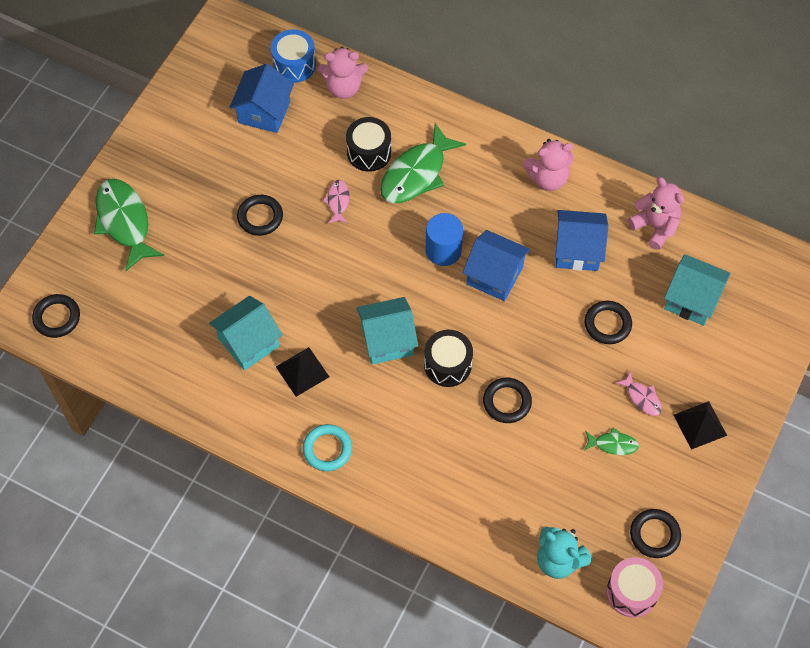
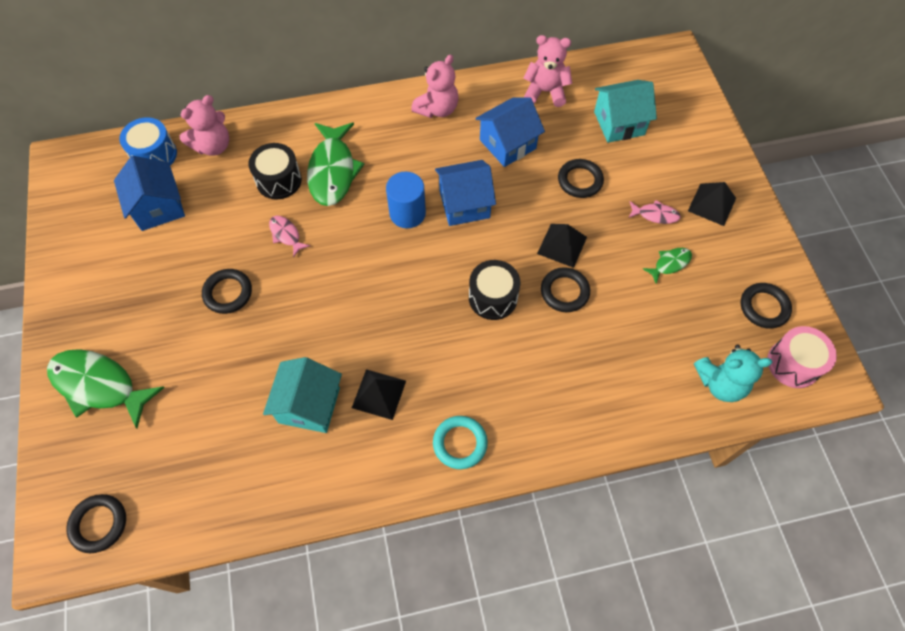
camera: 40 degrees left, 0 degrees up
(387, 340) = (427, 314): turquoise house -> none
(540, 365) = (562, 245): none -> black pyramid

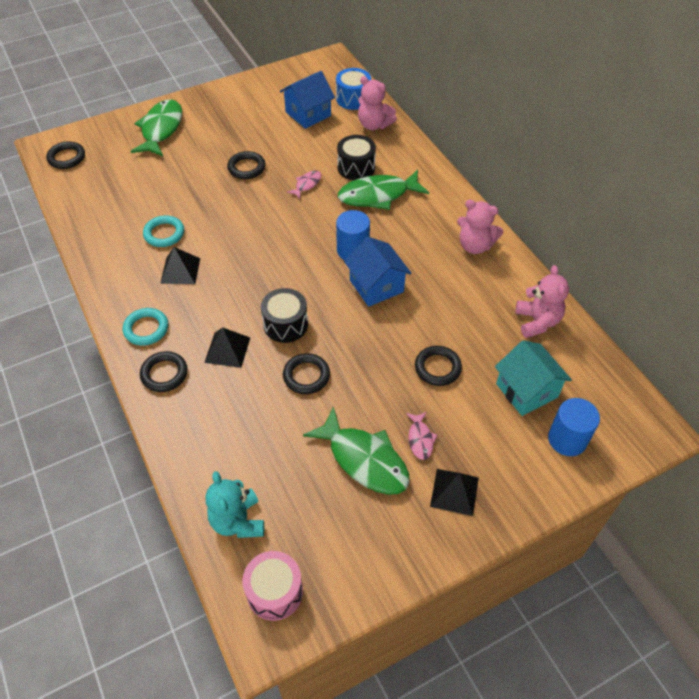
camera: 75 degrees right, 10 degrees down
(309, 405) = (164, 234): turquoise house -> turquoise ring
(507, 144) = (457, 304): blue house -> none
(562, 245) = (357, 365): black pyramid -> black pyramid (227, 350)
(669, 264) = (364, 459): green fish -> green fish, size x2.08
(673, 112) = (567, 439): none -> blue cylinder
(764, 307) = (337, 556): black ring -> black ring (164, 374)

